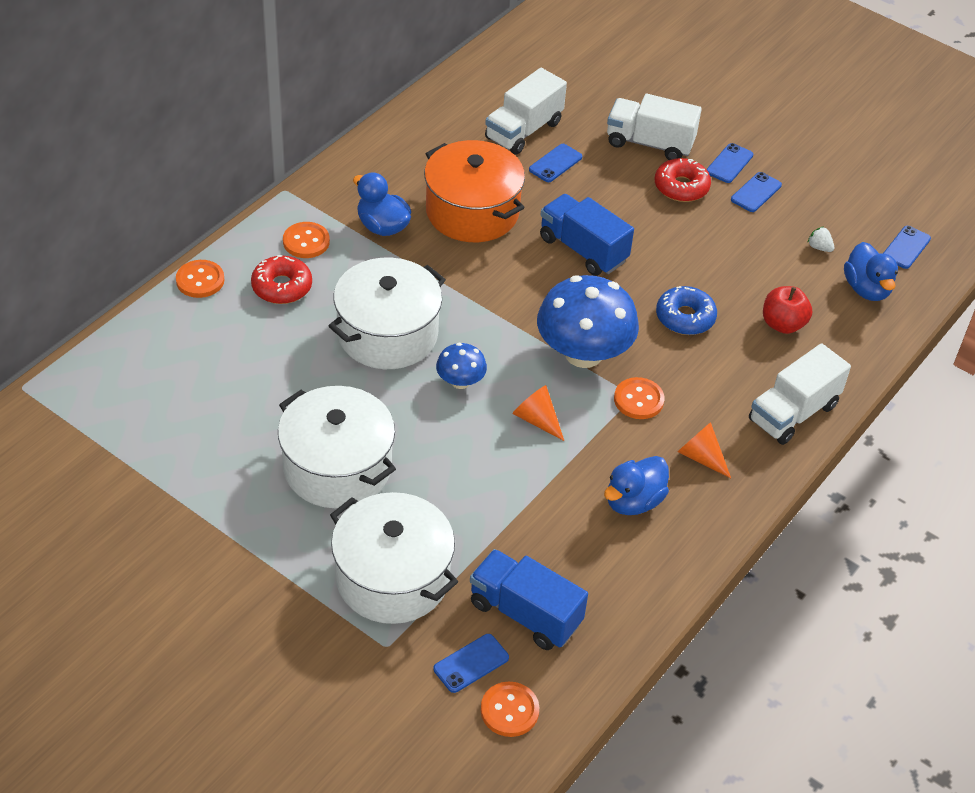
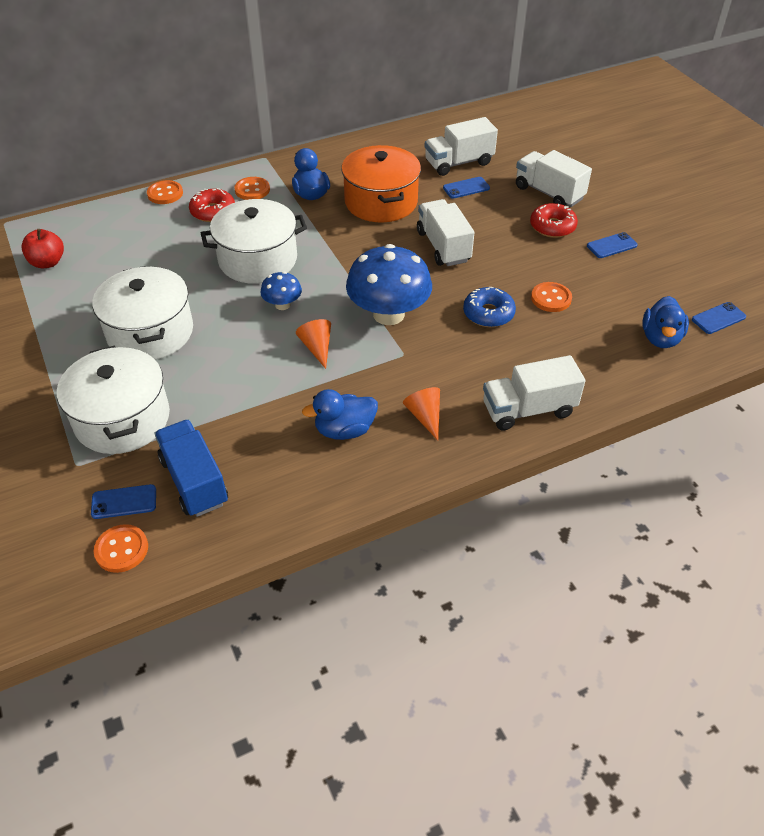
camera: 30 degrees right, 0 degrees up
(583, 250) = (443, 247): blue truck -> white truck
(638, 400) = (406, 359): orange button -> orange button (551, 298)
(729, 163) = (603, 221): blue phone -> none
(783, 324) = (567, 342): red apple -> red apple (47, 262)
(819, 247) = (639, 297): white strawberry -> none

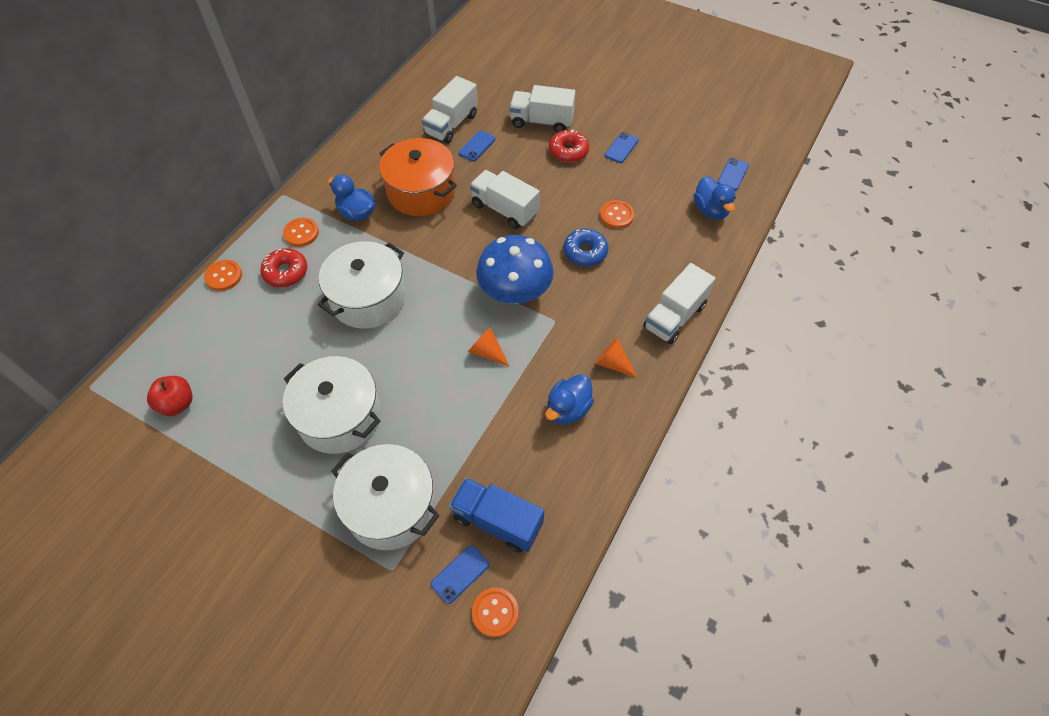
camera: 35 degrees left, 10 degrees up
(282, 305) = (426, 329): blue mushroom -> none

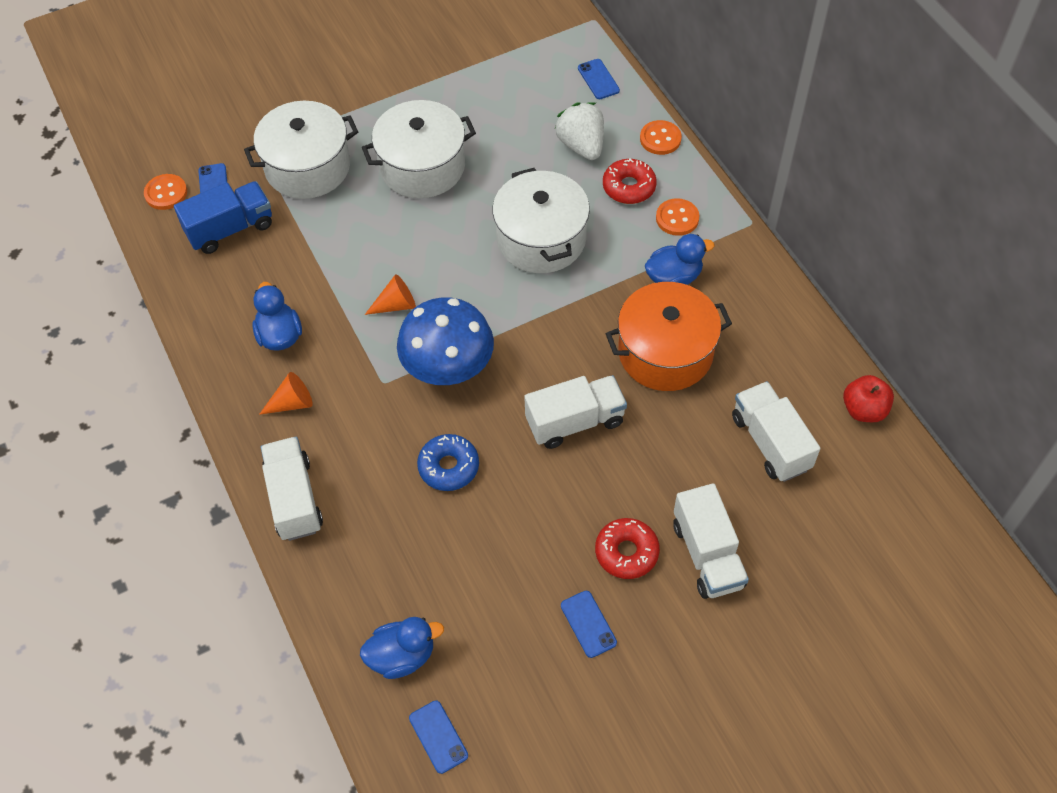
camera: 125 degrees right, 0 degrees up
(177, 404) = (529, 68): red apple -> red apple (864, 410)
(256, 320) = (581, 145): none -> white strawberry
(477, 146) = (708, 450): blue phone -> blue phone (598, 79)
(541, 121) = (707, 555): white truck -> white truck turned 120 degrees clockwise
(616, 215) = (476, 537): orange button -> none
(710, 210) = (402, 656): blue duck -> blue duck turned 150 degrees clockwise

